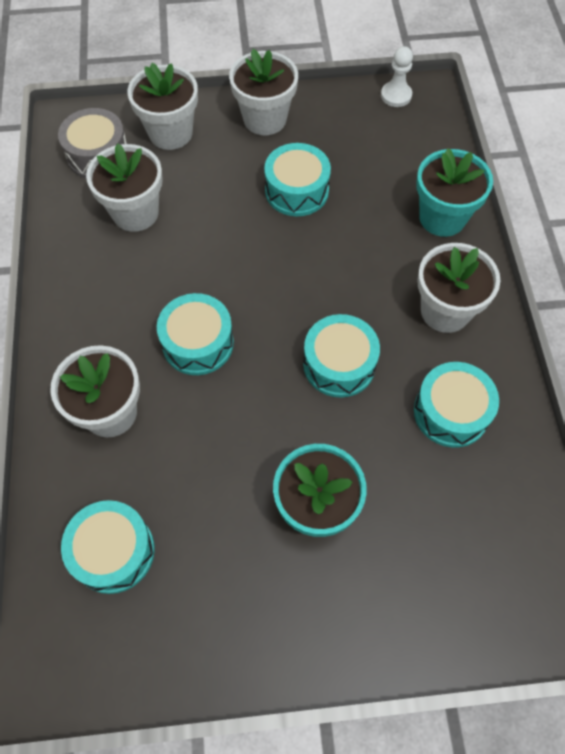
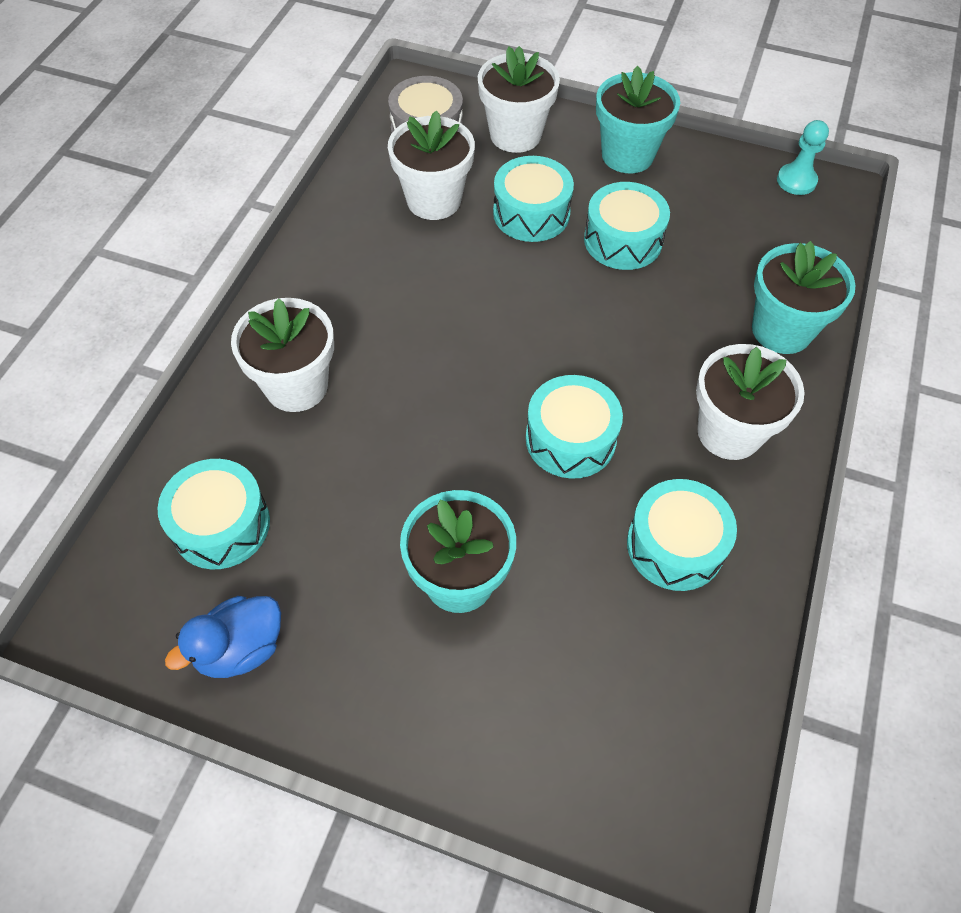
camera: 25 degrees right, 5 degrees down
(183, 640) = (240, 648): none -> blue duck
(198, 343) = (426, 354): turquoise drum -> turquoise drum (531, 213)
(265, 119) = (627, 155): white flower pot -> turquoise flower pot
(396, 95) = (796, 181): white pawn -> turquoise pawn

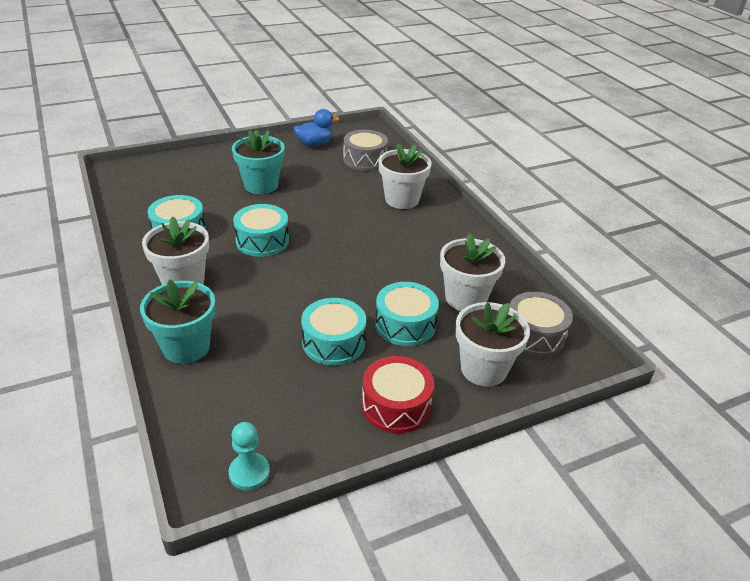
camera: 135 degrees right, 20 degrees down
(221, 525) = (365, 160): turquoise drum -> grey drum
(240, 648) = (315, 144): blue duck -> blue duck turned 60 degrees clockwise
(627, 155) = (396, 405): turquoise flower pot -> red drum

